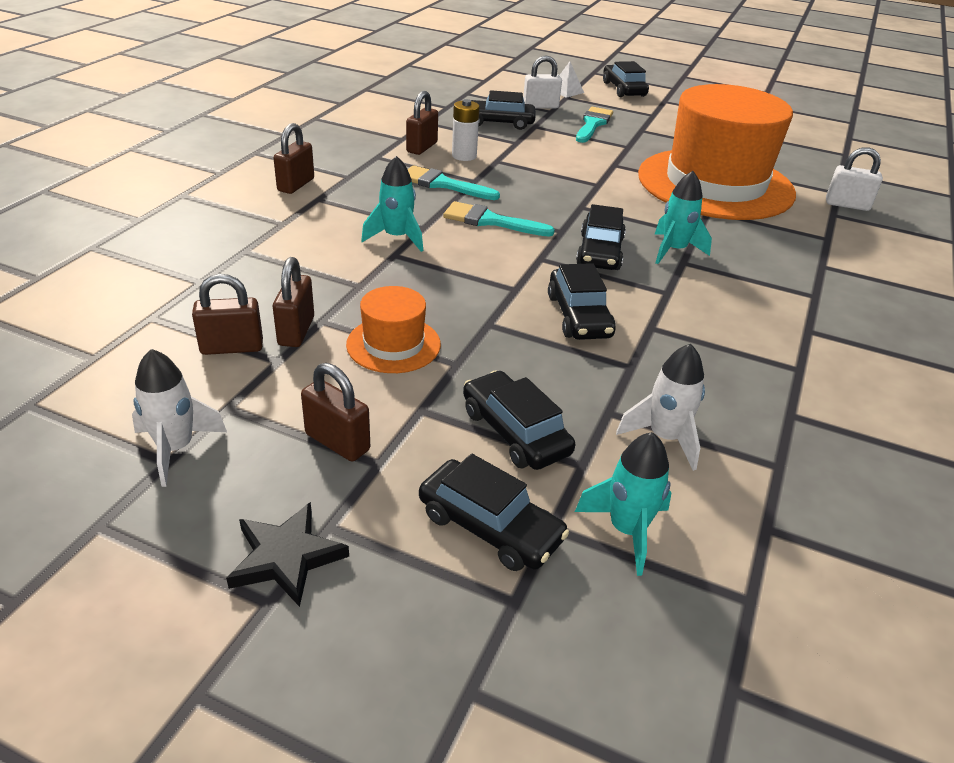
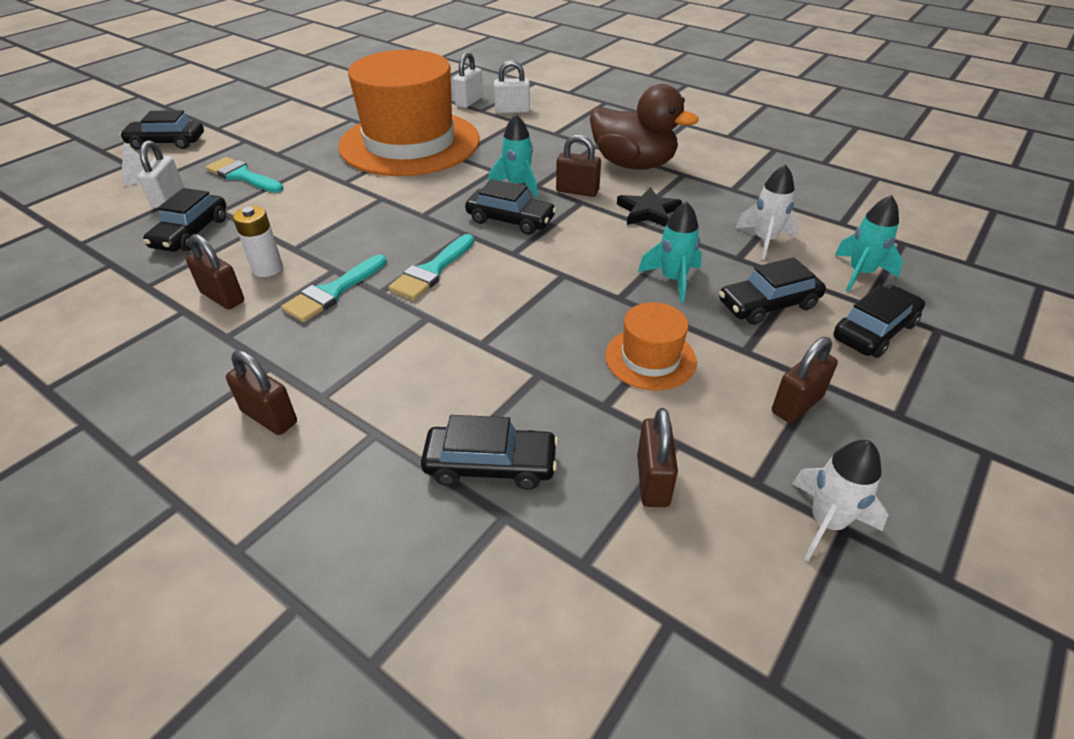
camera: 75 degrees left, 5 degrees up
(286, 557) = (939, 441): black star -> black star (648, 211)
(296, 331) = (624, 426): brown padlock -> brown padlock (577, 191)
(397, 238) = (446, 338): turquoise rocket -> turquoise rocket (673, 280)
(579, 316) = (612, 249): black car -> black car (490, 465)
(790, 326) = (633, 164): none -> brown duck
(854, 233) = (512, 110): none -> white padlock

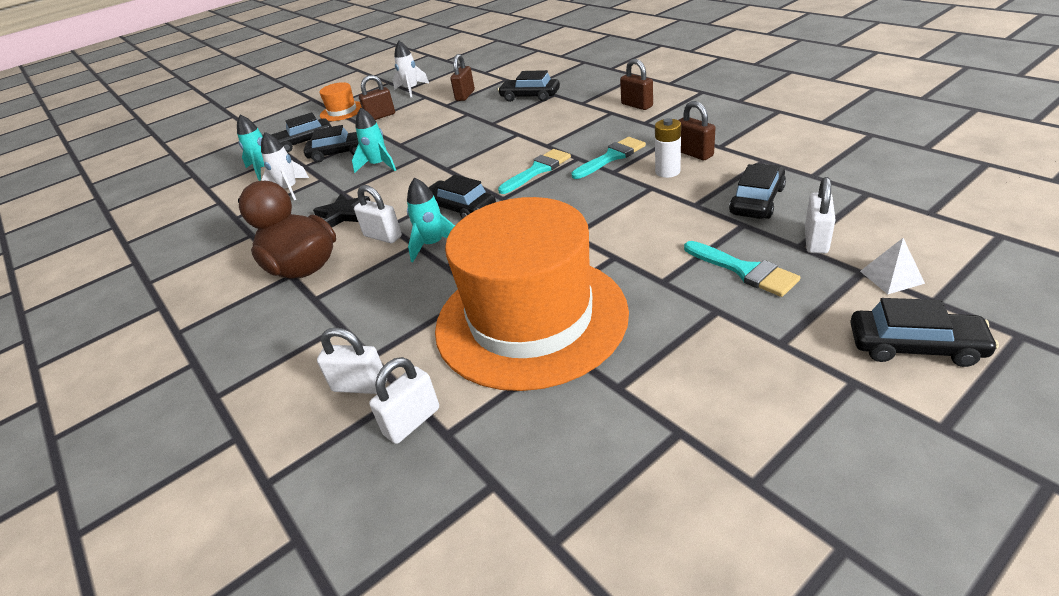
camera: 160 degrees left, 5 degrees down
(577, 191) = (383, 236): brown padlock -> white padlock
(650, 358) = (430, 129): orange hat -> orange hat (342, 111)

